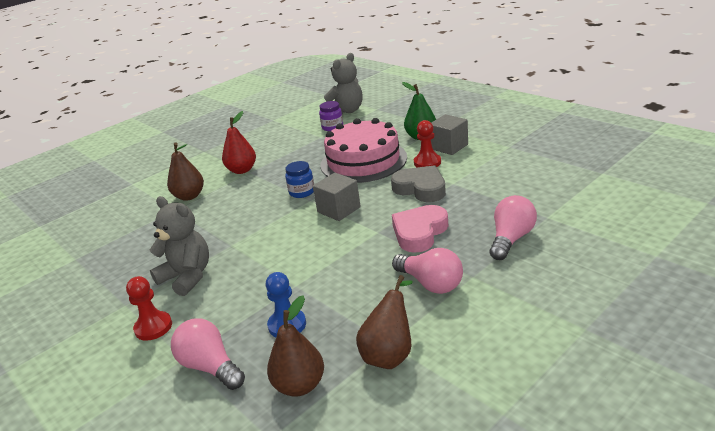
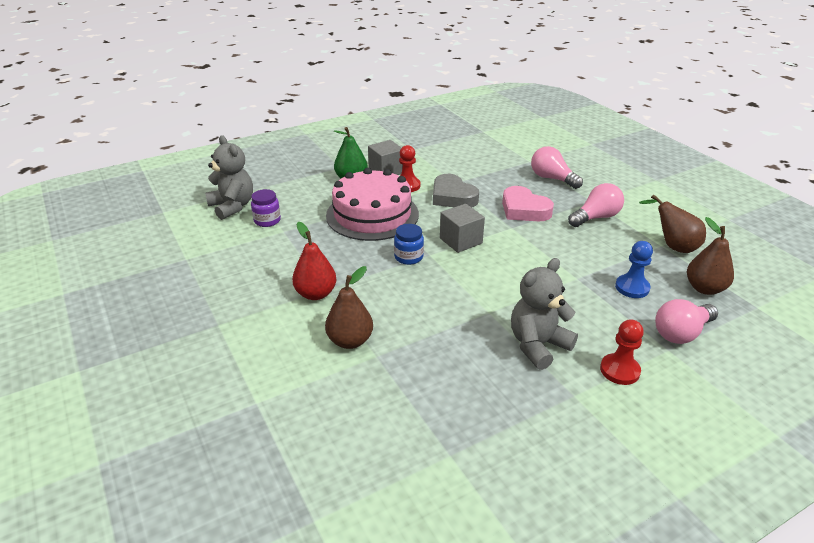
camera: 80 degrees left, 5 degrees up
(421, 188) = (452, 197): grey heart -> grey heart turned 90 degrees counterclockwise

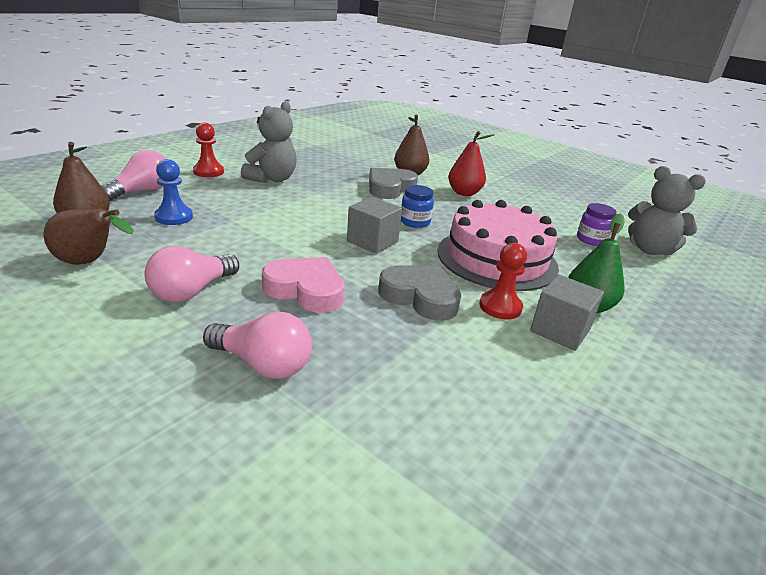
camera: 155 degrees right, 5 degrees down
(398, 312) = (390, 188): none -> grey heart

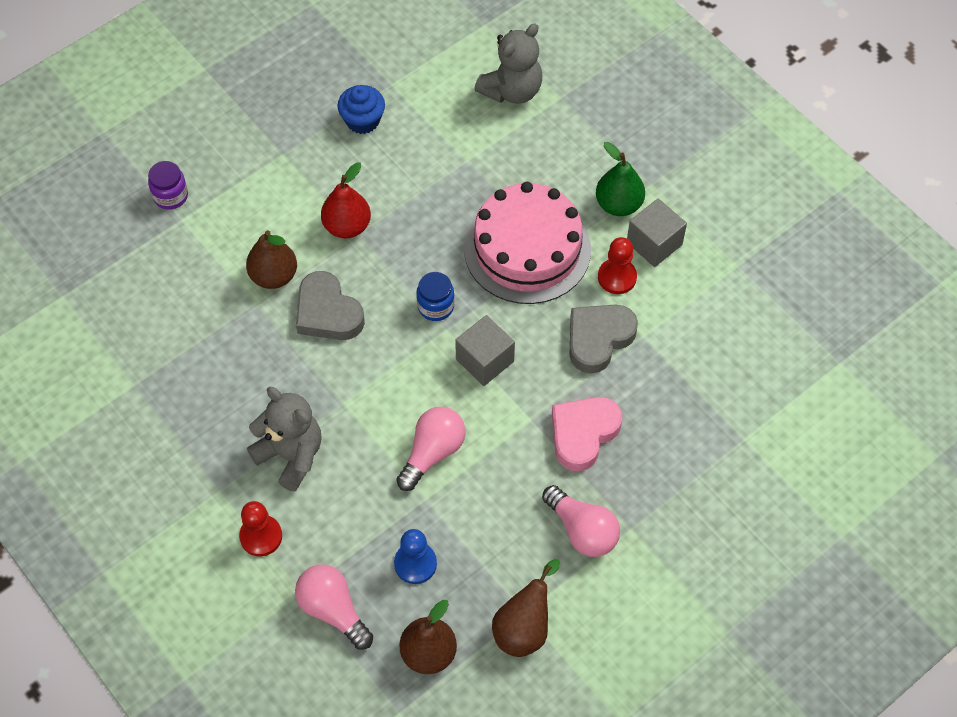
camera: 75 degrees left, 30 degrees up
(263, 364) = (690, 471): pink light bulb -> pink light bulb (432, 452)
(555, 197) = (362, 120): none -> blue cupcake
(591, 240) = (487, 137): purple jar -> purple jar (170, 196)

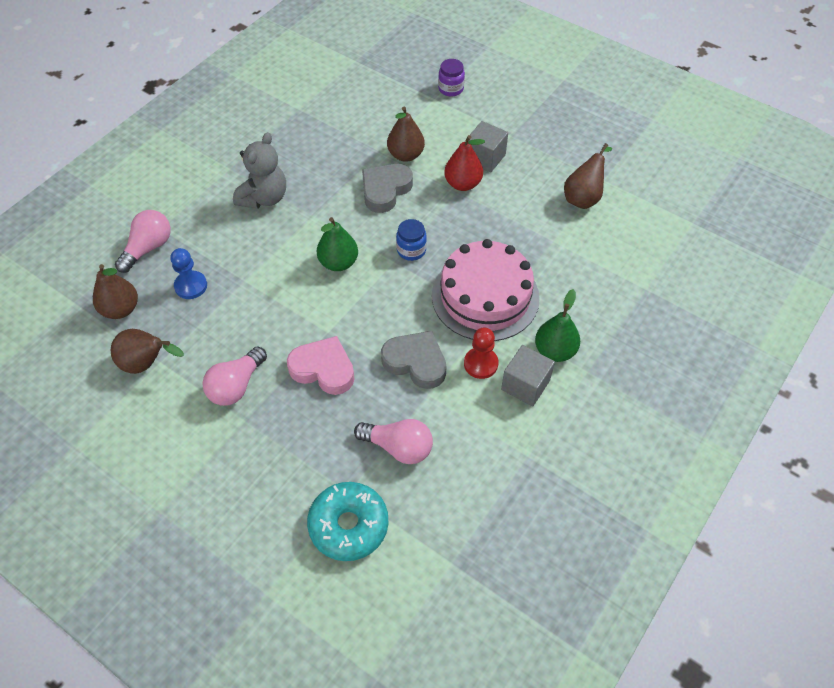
camera: 75 degrees right, 5 degrees down
(261, 536) = (198, 197): red pawn -> none
(362, 120) = (561, 171): blue cupcake -> none
(412, 112) = (583, 198): none -> brown pear
(430, 388) = (338, 263): none -> green pear
(432, 452) = (284, 276): pink light bulb -> pink light bulb (398, 447)
(484, 360) = (372, 291): grey cube -> grey cube (485, 158)
(512, 90) = (636, 254): grey teddy bear -> none
(782, 446) = (348, 525): none -> turquoise donut

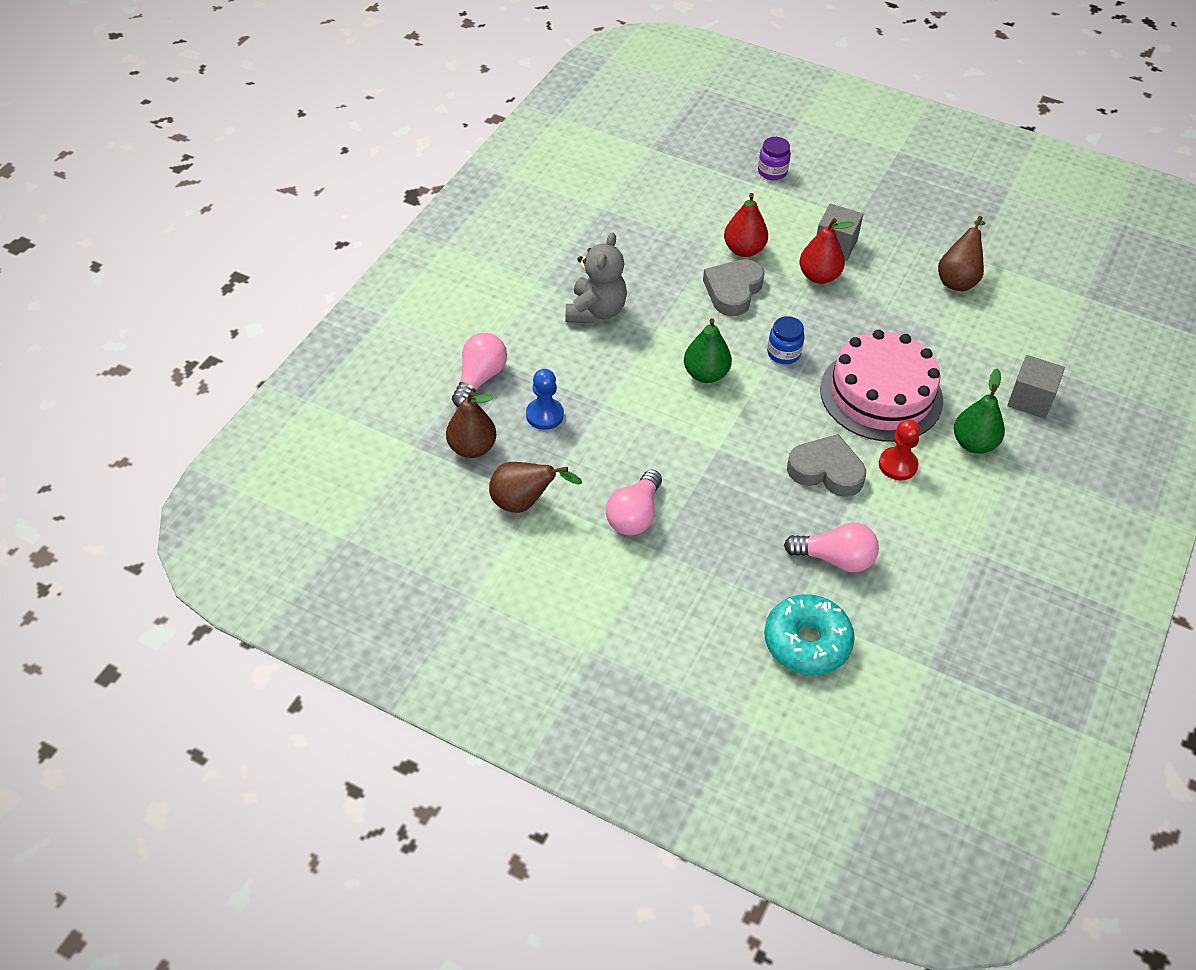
camera: 10 degrees left, 5 degrees down
(323, 369) = (726, 488): pink heart -> none
(406, 155) = (744, 250): brown pear -> red pear
(525, 385) = (952, 481): grey cube -> grey cube (1030, 399)

